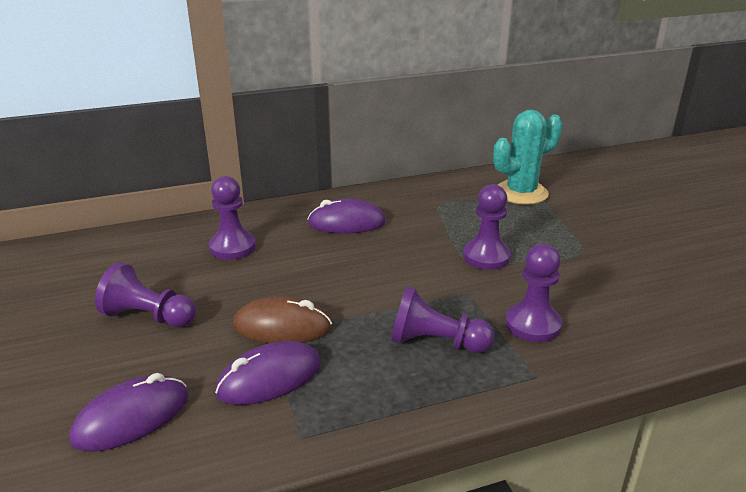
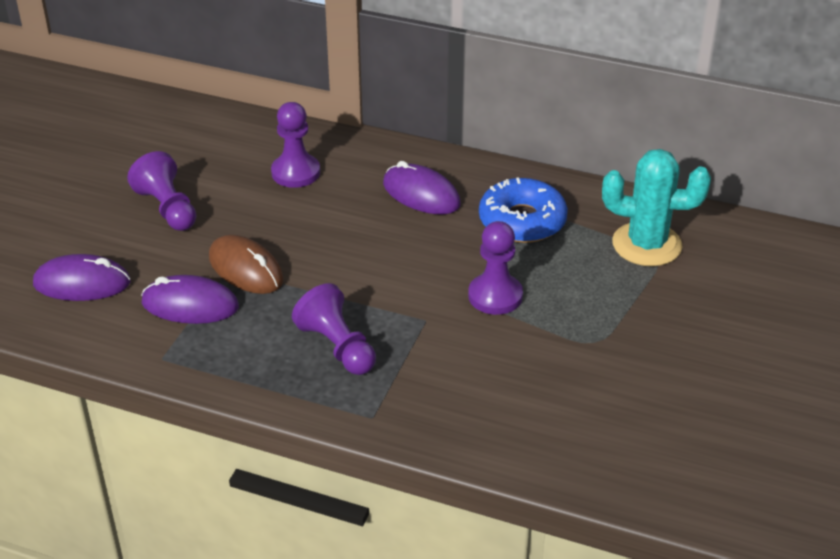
camera: 40 degrees right, 10 degrees up
(434, 210) = (522, 221): none -> blue donut
(533, 324) = (435, 378): purple pawn -> none

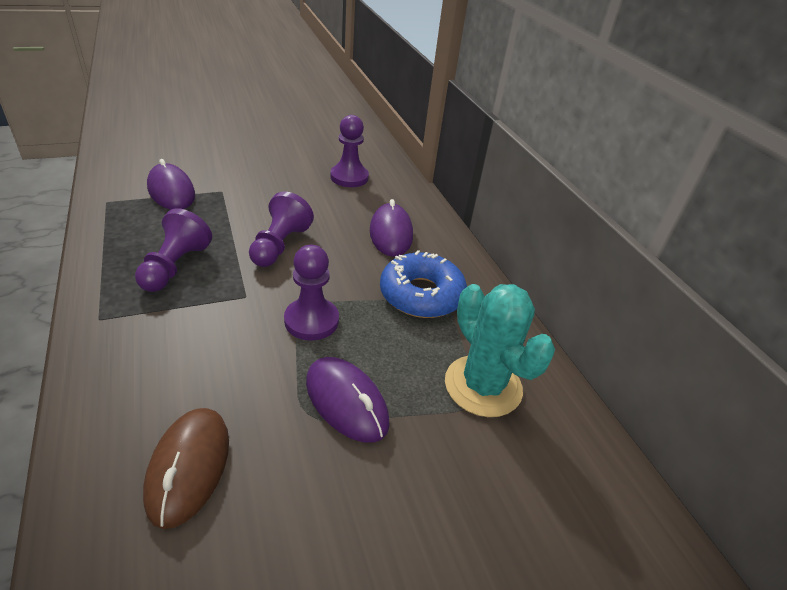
camera: 45 degrees right, 0 degrees up
(82, 283) = (160, 150): purple mouse -> purple mouse (346, 402)
(167, 209) = (260, 150): purple pawn -> purple pawn (279, 245)
(246, 269) = (229, 197): brown mouse -> brown mouse (189, 467)

